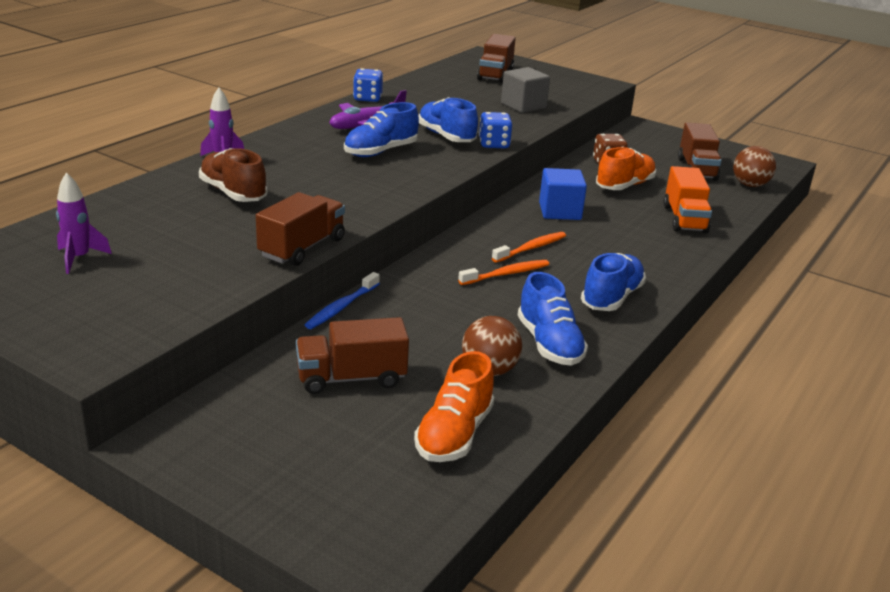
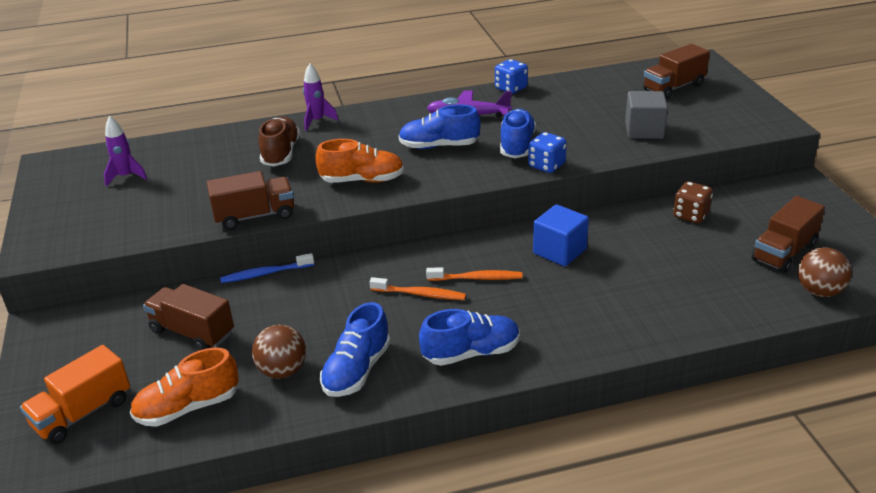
camera: 45 degrees right, 5 degrees up
(624, 186) = (668, 245): orange shoe -> orange shoe (362, 180)
(684, 219) = (673, 303): orange truck -> orange truck (82, 413)

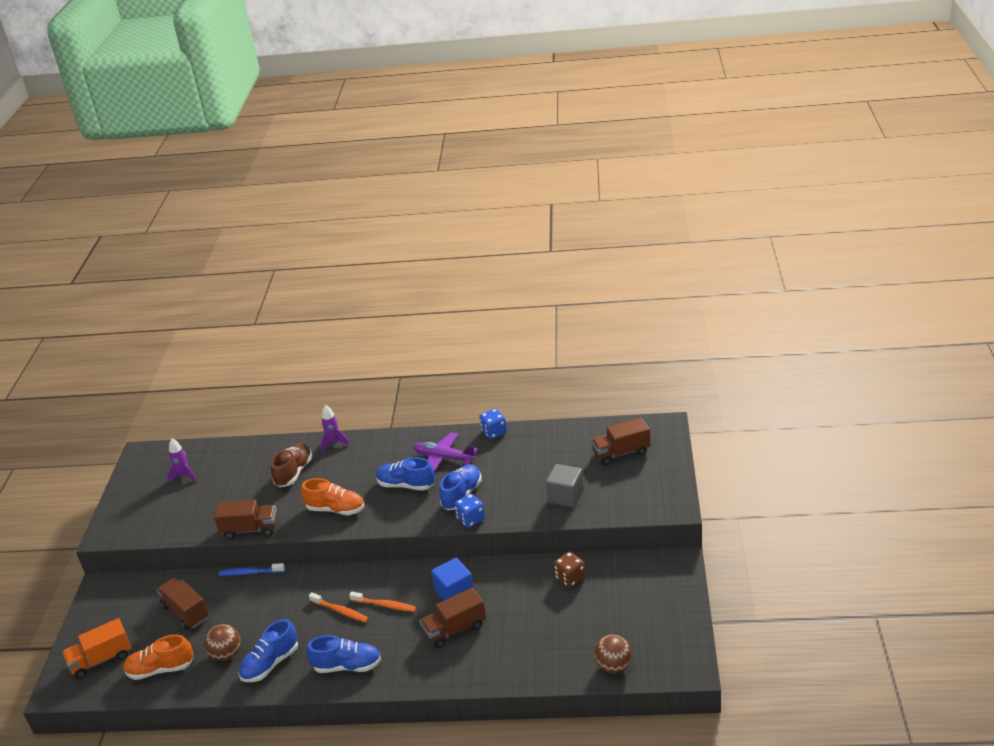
camera: 20 degrees right, 0 degrees up
(784, 252) = (614, 626): brown truck -> brown truck (454, 629)

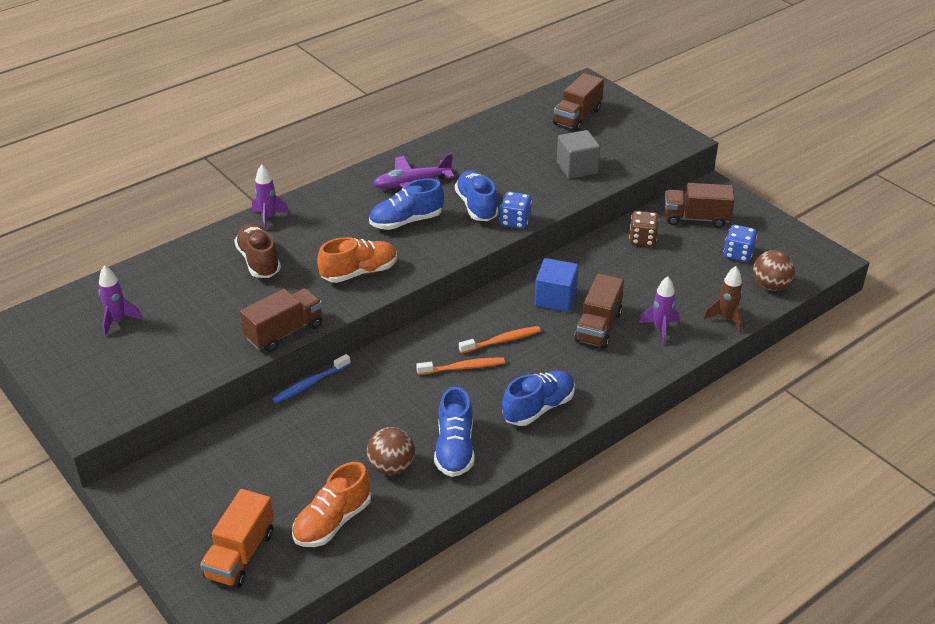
camera: 45 degrees left, 5 degrees up
(186, 612) = (284, 456): brown truck -> brown truck (696, 218)
(492, 655) = (660, 329): none -> purple rocket
(494, 432) = (432, 145): blue dice -> blue dice (738, 254)
(546, 673) = (726, 319): none -> brown rocket

